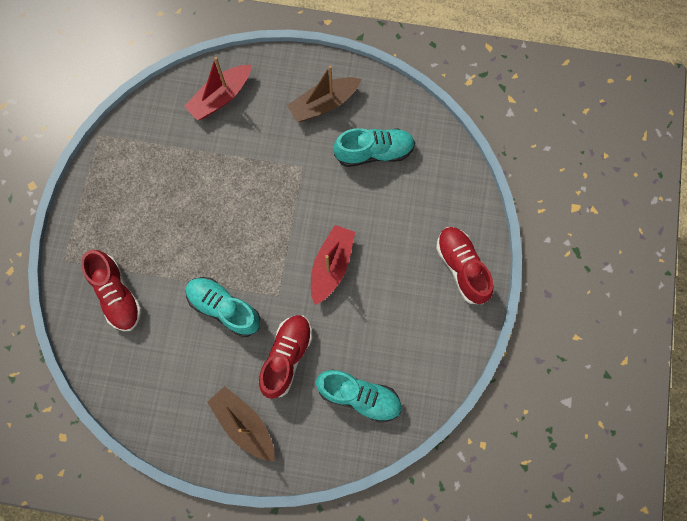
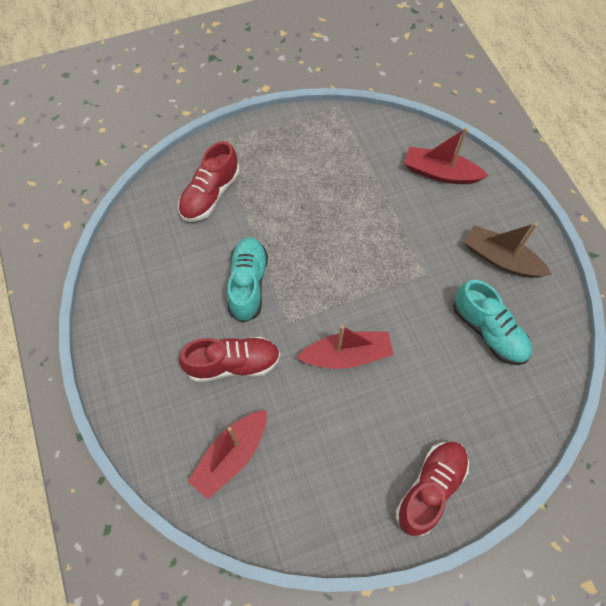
camera: 60 degrees right, 10 degrees down
(244, 424) = (148, 361): brown boat -> none
(359, 396) = (231, 456): turquoise shoe -> red boat

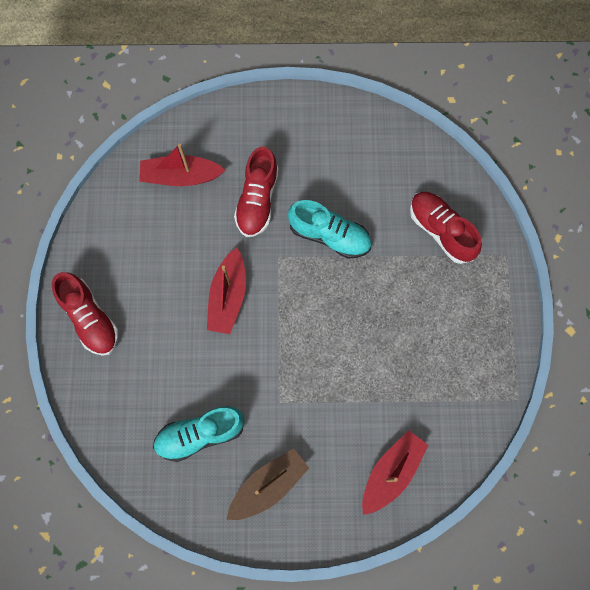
camera: 110 degrees right, 10 degrees up
(231, 456) = (181, 176): red boat -> red boat turned 60 degrees counterclockwise

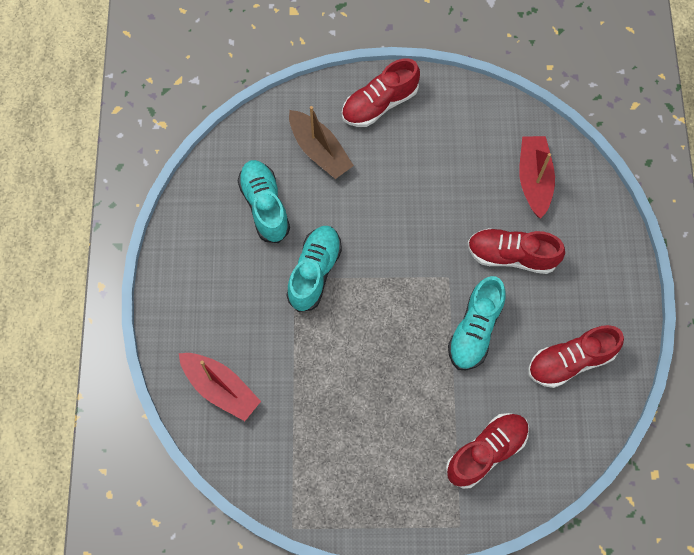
camera: 90 degrees right, 5 degrees down
(228, 297) = (404, 228): red boat -> none
(268, 485) = (213, 269): brown boat -> brown boat (319, 150)
(272, 383) = (314, 272): none -> turquoise shoe
(357, 157) = (570, 361): none -> red shoe

